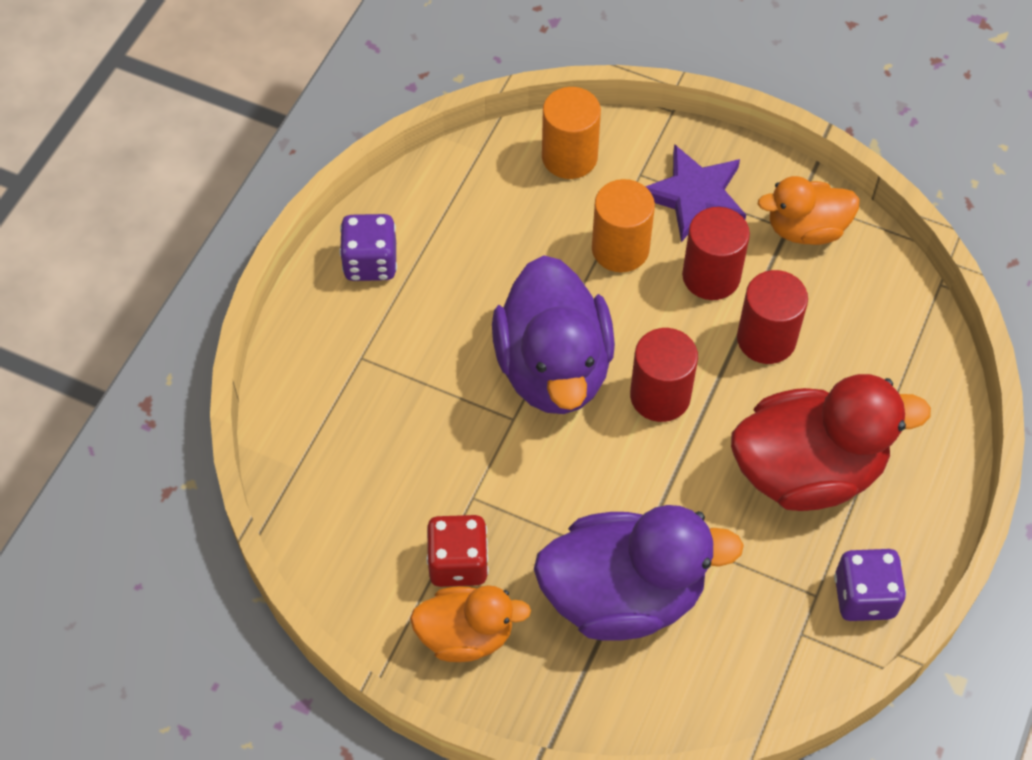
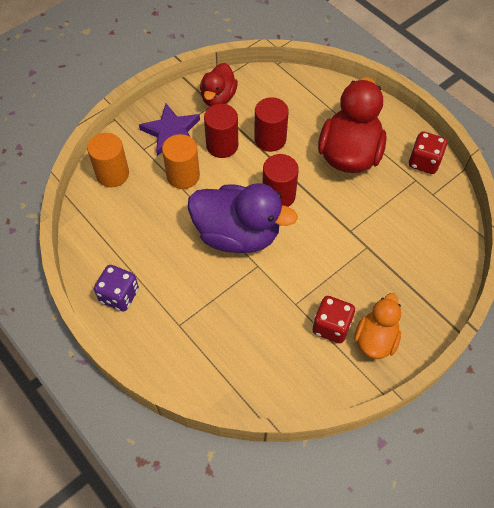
camera: 65 degrees left, 0 degrees up
(623, 595) = (382, 258): purple duck -> none
(806, 229) = (218, 98): orange duck -> red duck
(864, 596) = (424, 162): purple dice -> red dice

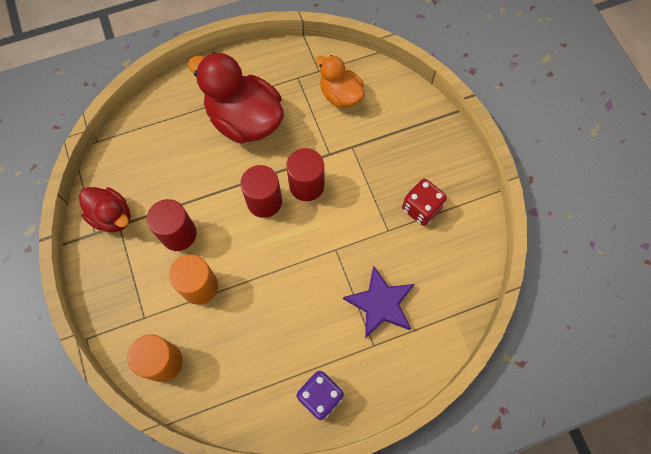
camera: 70 degrees left, 10 degrees up
(171, 132) = (135, 280): purple star -> purple star (380, 304)
(237, 234) = (294, 256): purple duck -> none
(270, 139) = (193, 184): red cylinder -> red cylinder (306, 185)
(375, 339) = (445, 177): orange duck -> orange duck (340, 95)
(424, 162) = (281, 62): red dice -> none

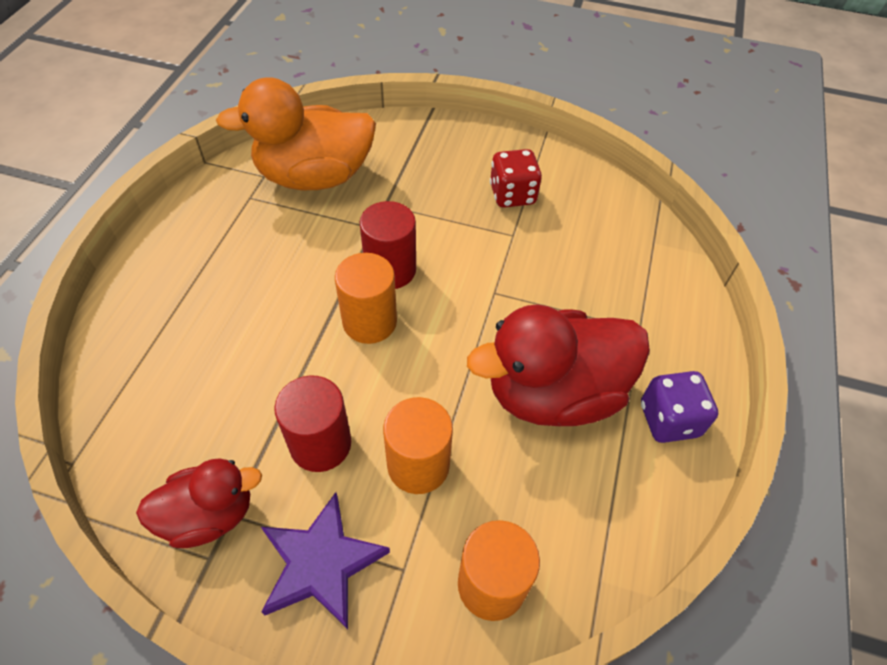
camera: 55 degrees left, 15 degrees down
(244, 120) = (244, 276): red duck -> red duck (554, 393)
(264, 201) = (369, 322): red cylinder -> orange cylinder
(340, 95) = (314, 177): orange duck -> orange duck, size x1.71
(380, 304) = (594, 292): purple star -> purple star (321, 563)

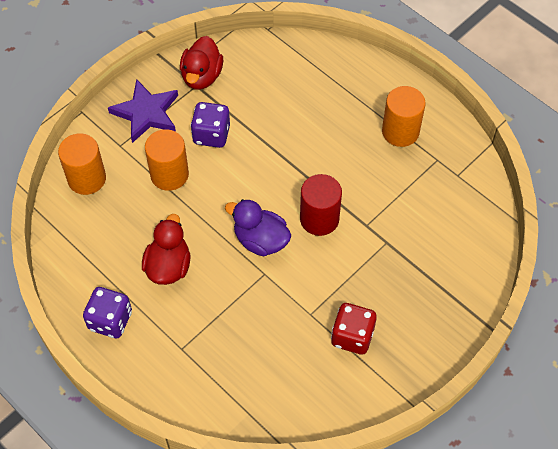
camera: 120 degrees right, 5 degrees up
(314, 177) = (440, 207): orange duck -> none
(320, 444) = (211, 135): red cylinder -> purple dice
(369, 322) = (282, 190): orange cylinder -> orange cylinder (400, 131)
(454, 313) = (260, 240): none -> purple duck
(554, 393) = (168, 266): red duck -> red duck, size x0.58

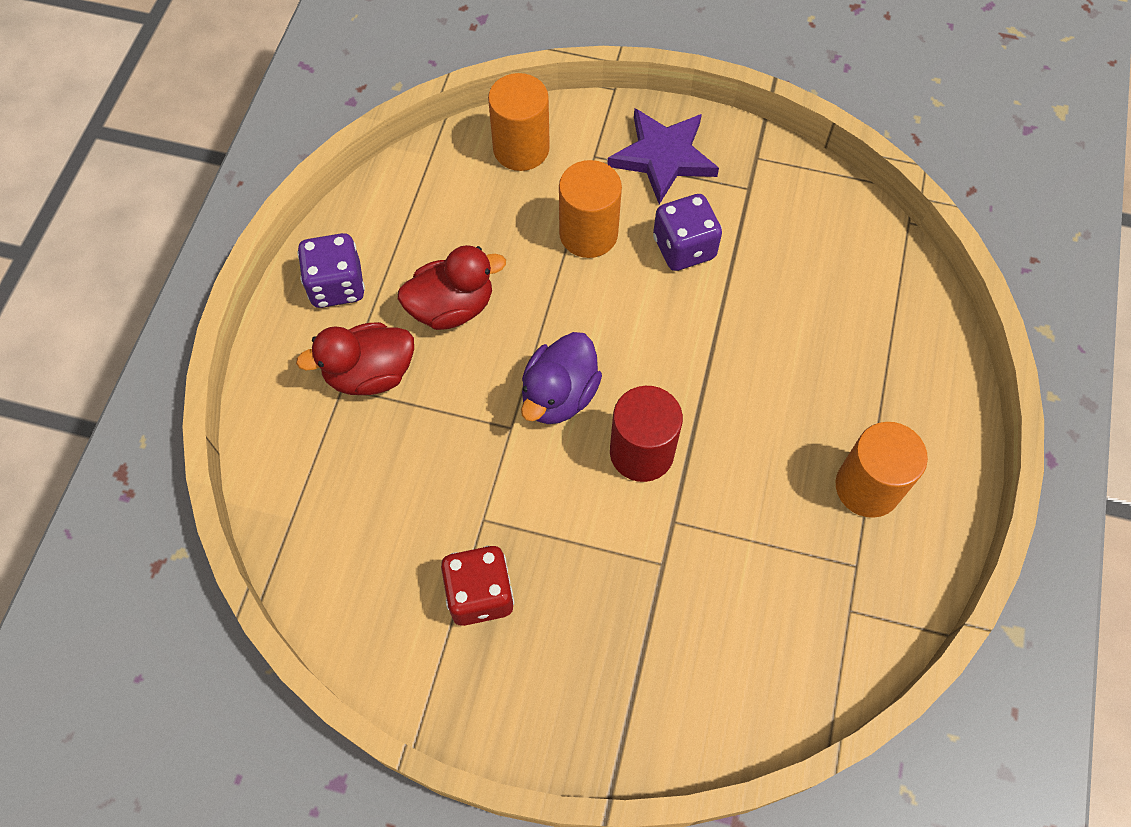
camera: 60 degrees right, 5 degrees up
(201, 76) = (767, 187): red duck -> red duck (370, 374)
(260, 240) = (559, 395): purple duck -> purple duck turned 150 degrees counterclockwise

